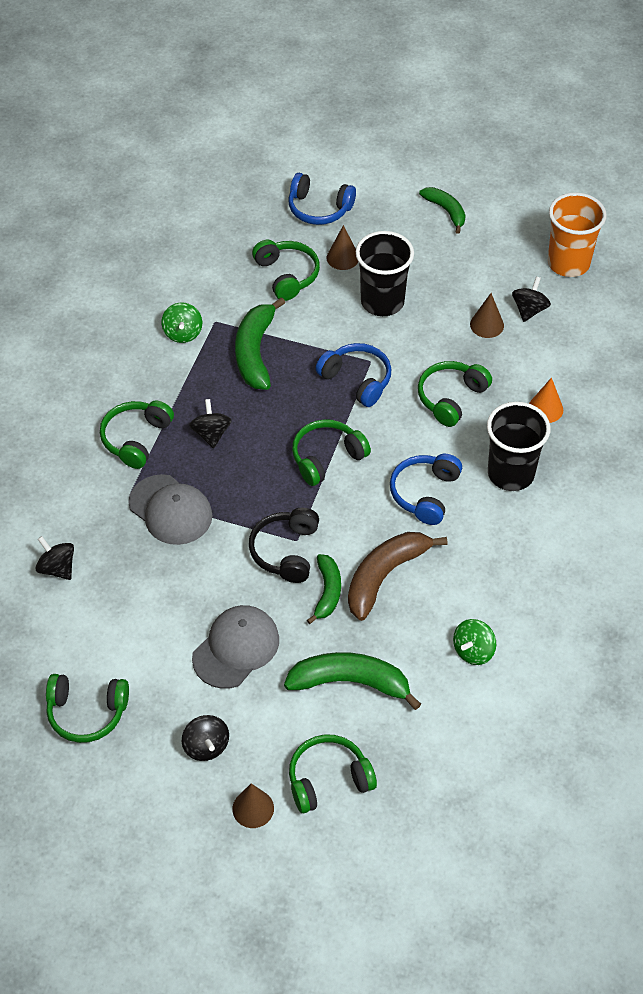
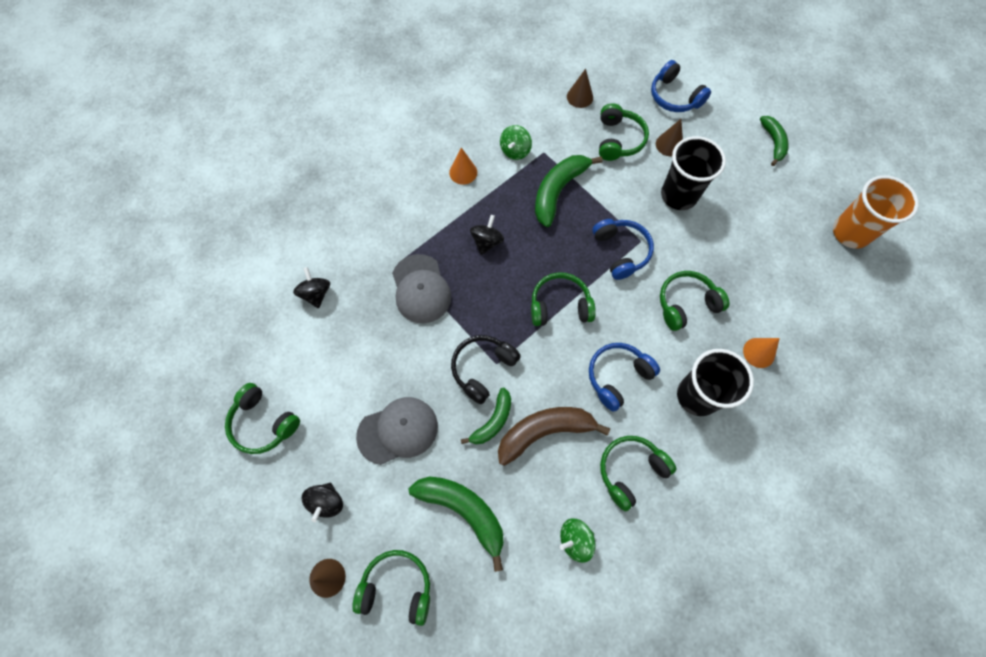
camera: 30 degrees right, 15 degrees up
(136, 439) = (432, 219): green headphones -> green headphones (630, 471)
(139, 379) = (463, 172): none -> orange cone
(487, 325) = (751, 254): brown cone -> brown cone (580, 97)
(529, 310) = (794, 258): black spinning top -> none

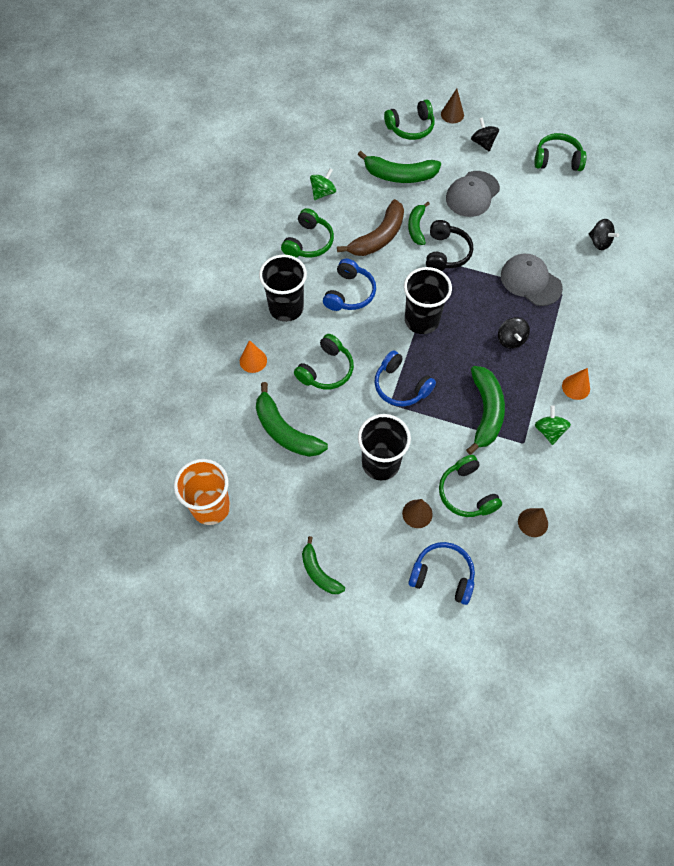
camera: 150 degrees right, 5 degrees down
(560, 305) = (421, 320): green headphones -> black cup
(754, 265) = (285, 431): none -> green banana

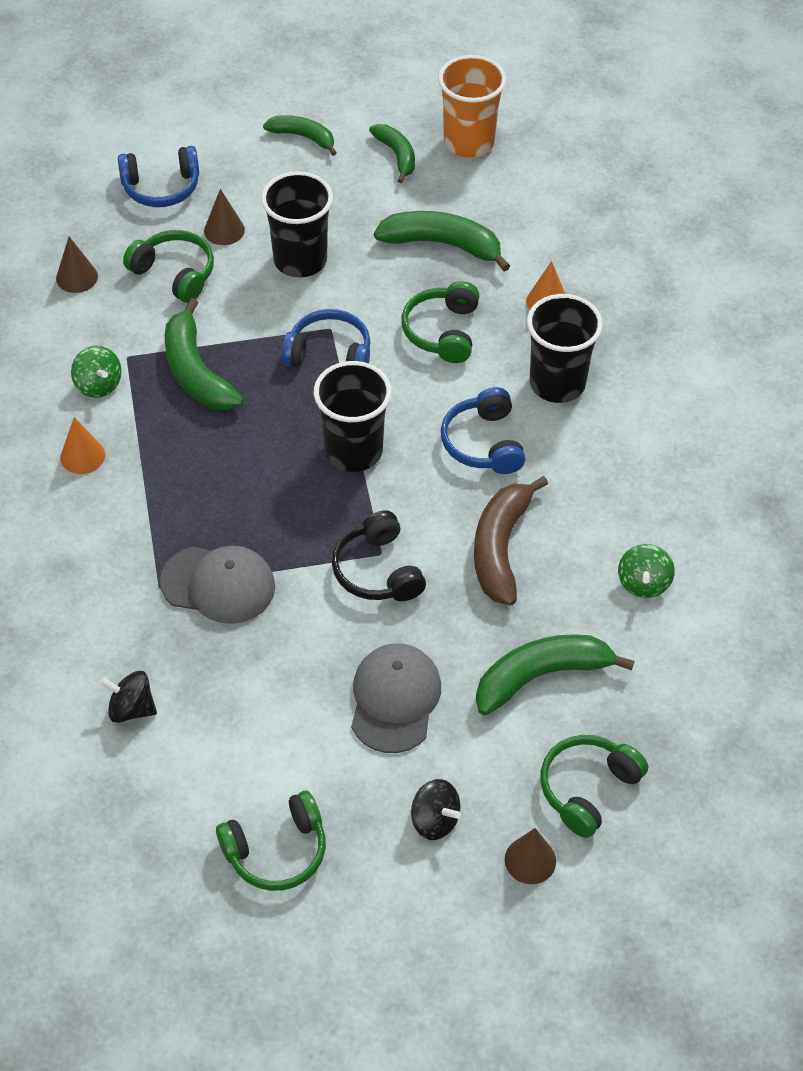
camera: 150 degrees right, 10 degrees down
(308, 242) = (600, 490): green headphones -> none
(416, 227) = (452, 593): green banana -> green banana (397, 156)
(511, 339) = (207, 481): black spinning top -> none

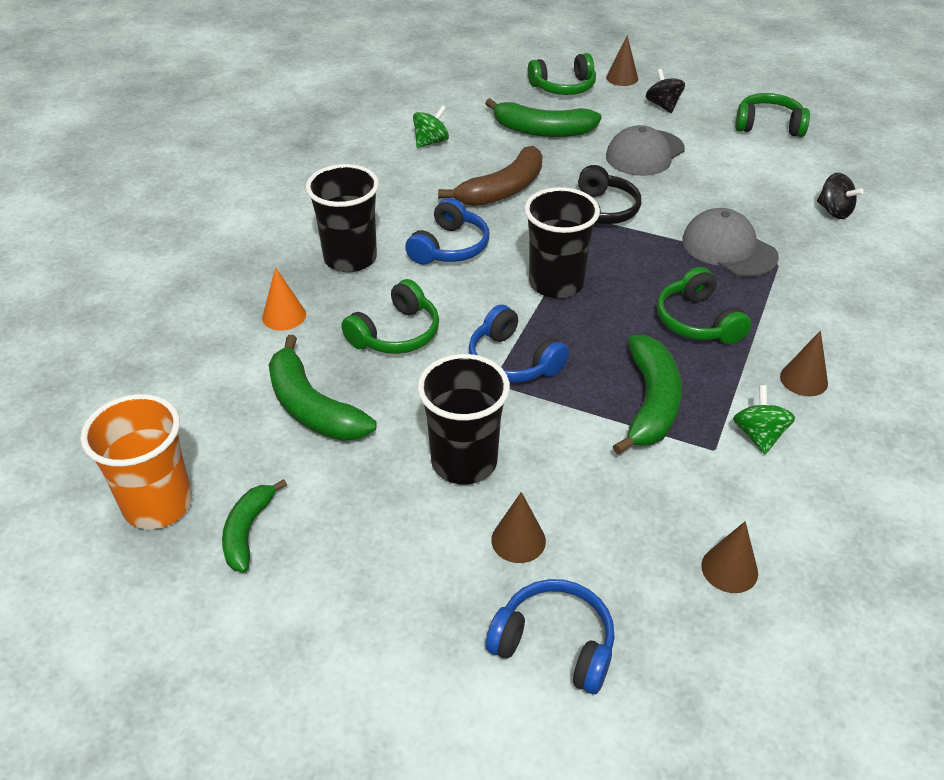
camera: 145 degrees left, 10 degrees down
(82, 456) = (803, 379): orange cone -> brown cone
(174, 273) = (610, 515): green headphones -> green headphones (697, 321)
(303, 137) = (323, 620): green banana -> none

